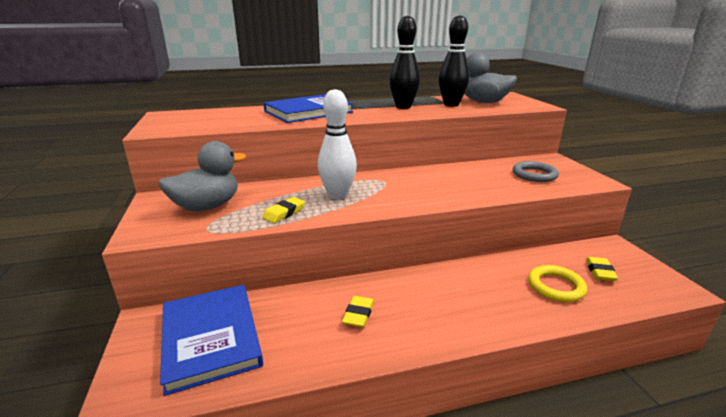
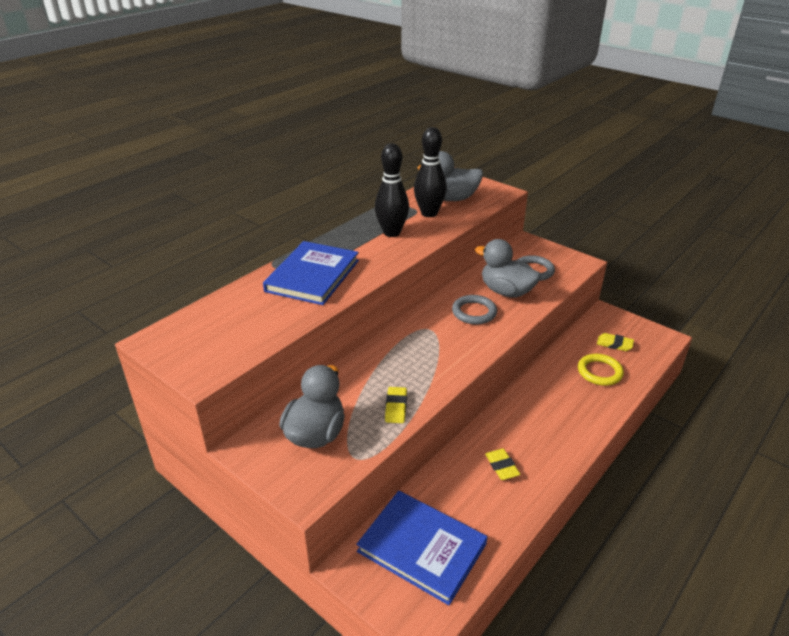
camera: 35 degrees left, 10 degrees up
(338, 195) = (413, 365): white bowling pin -> none
(438, 183) = (474, 312): none -> grey ring
(487, 179) = (506, 292): none -> grey duck
(600, 271) = (614, 344): yellow eraser -> yellow eraser turned 45 degrees counterclockwise

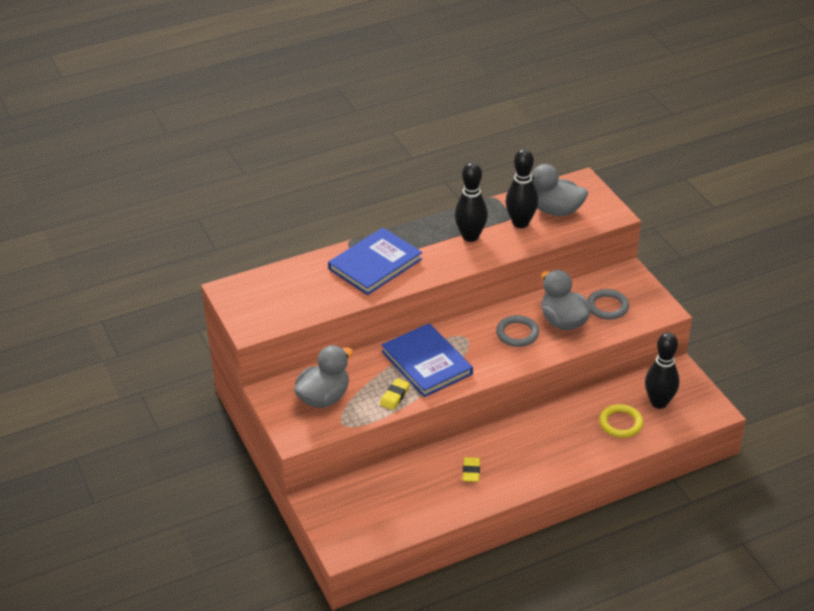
camera: 25 degrees right, 5 degrees up
(422, 548) = (372, 506): blue book -> blue book (427, 363)
(614, 344) = (659, 402): yellow eraser -> black bowling pin

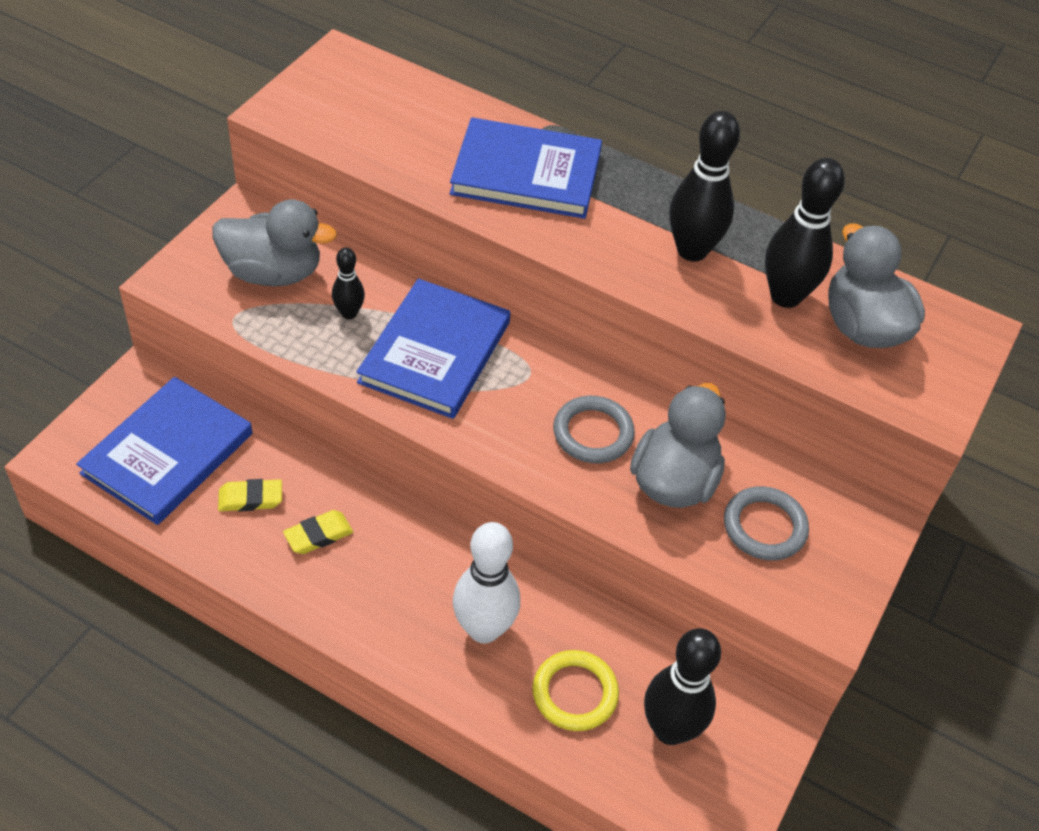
camera: 50 degrees right, 10 degrees up
(375, 508) = (168, 453): none -> blue book
(376, 381) = (349, 313): none -> black bowling pin
(395, 396) = (334, 348): yellow eraser -> yellow eraser (250, 498)
(567, 437) = (484, 629): none -> white bowling pin

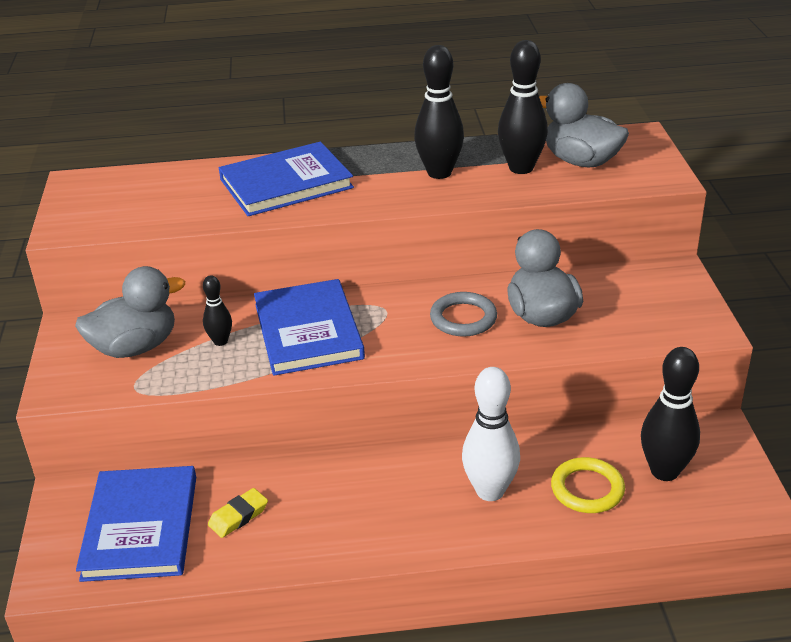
camera: 30 degrees left, 15 degrees down
(318, 535) = (314, 508): yellow eraser -> none
(764, 527) = (620, 308): grey ring -> none

